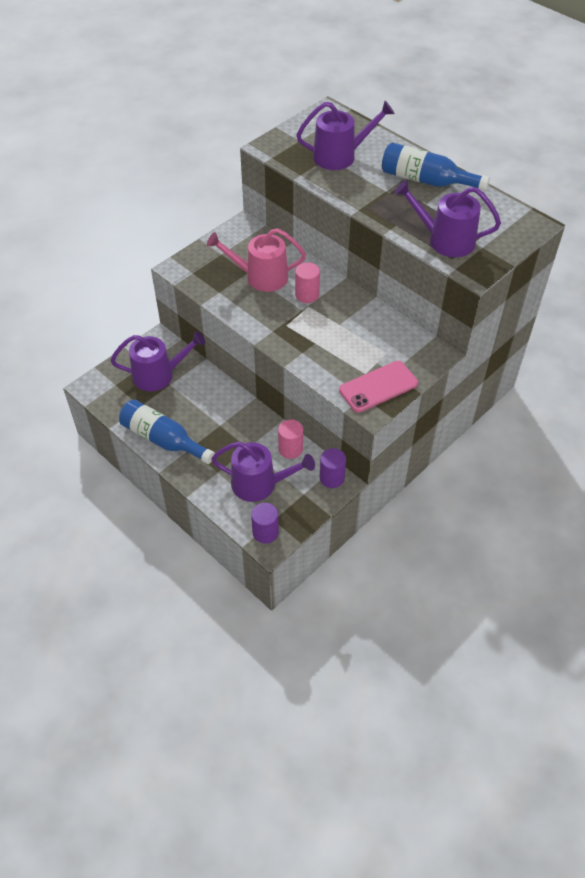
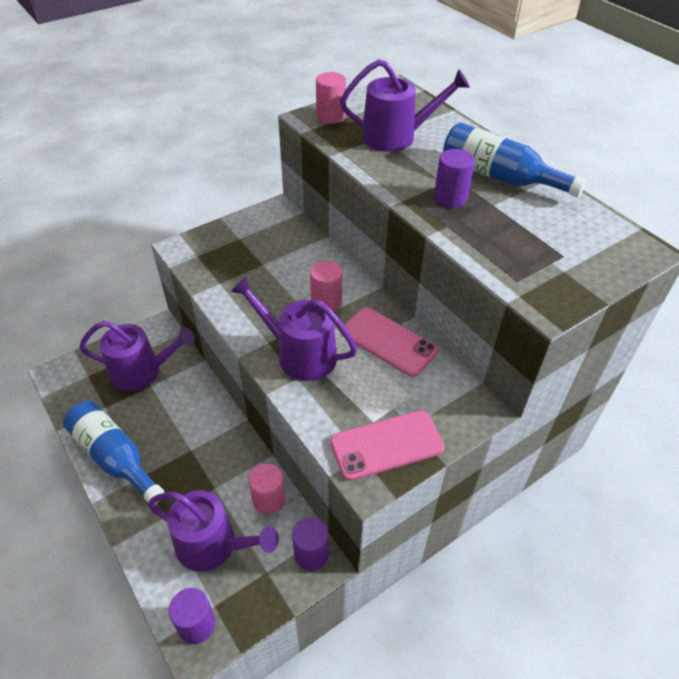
camera: 10 degrees right, 5 degrees down
(261, 277) = (276, 272): pink watering can -> none
(283, 144) = (330, 116): none -> pink cylinder
(361, 317) = (388, 341): none -> pink phone
(393, 202) = (450, 198): none -> purple cylinder
(445, 240) = (511, 254): purple watering can -> purple watering can (300, 354)

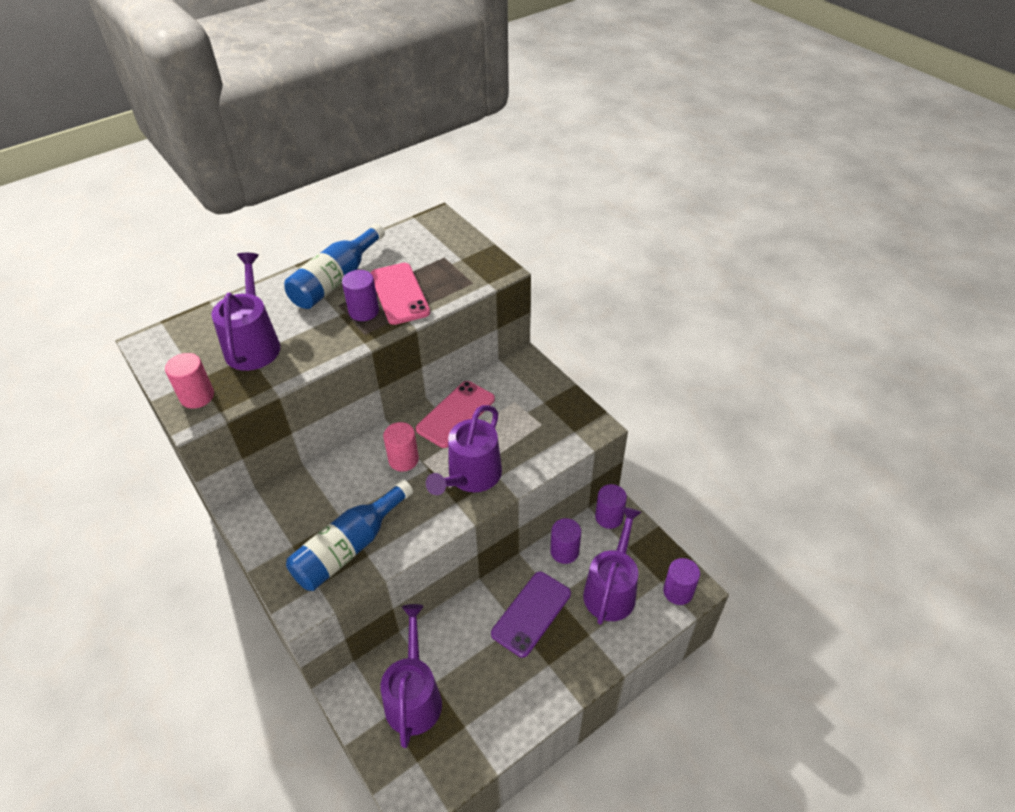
camera: 90 degrees left, 0 degrees up
(115, 457) = (529, 698): blue bottle -> blue bottle (349, 547)
(200, 463) = (531, 613): none -> purple phone
(269, 500) = (564, 551): pink cylinder -> purple cylinder
(386, 445) = (563, 416): pink phone -> pink phone (399, 294)

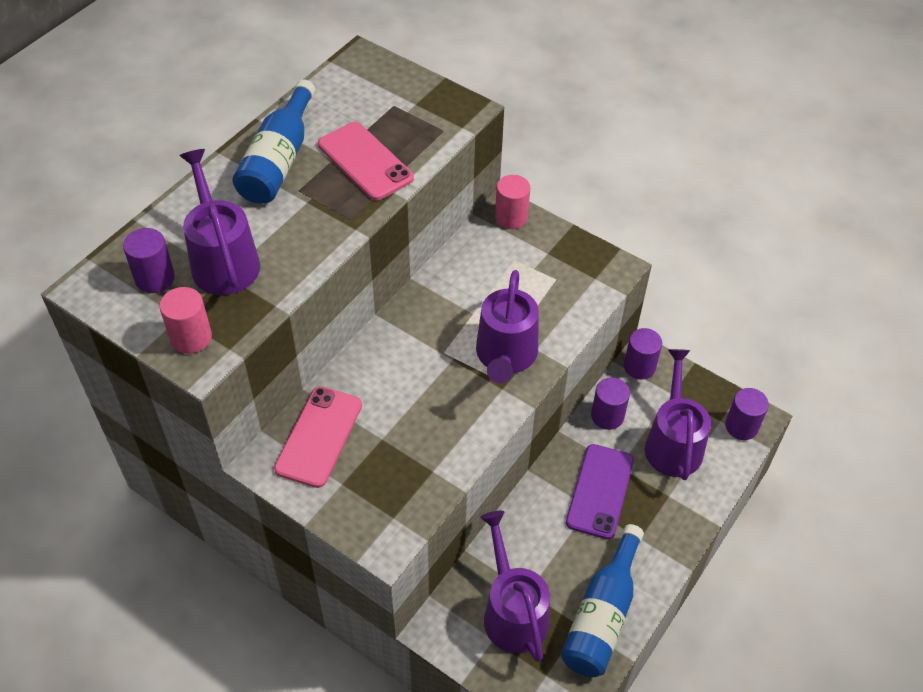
camera: 20 degrees left, 5 degrees up
(349, 547) = (408, 467): blue bottle -> blue bottle (602, 615)
(364, 311) = (334, 192): purple cylinder -> purple cylinder (155, 278)
(403, 460) = (420, 356): pink cylinder -> pink cylinder (511, 217)
(456, 414) = (455, 290): pink phone -> pink phone (319, 436)

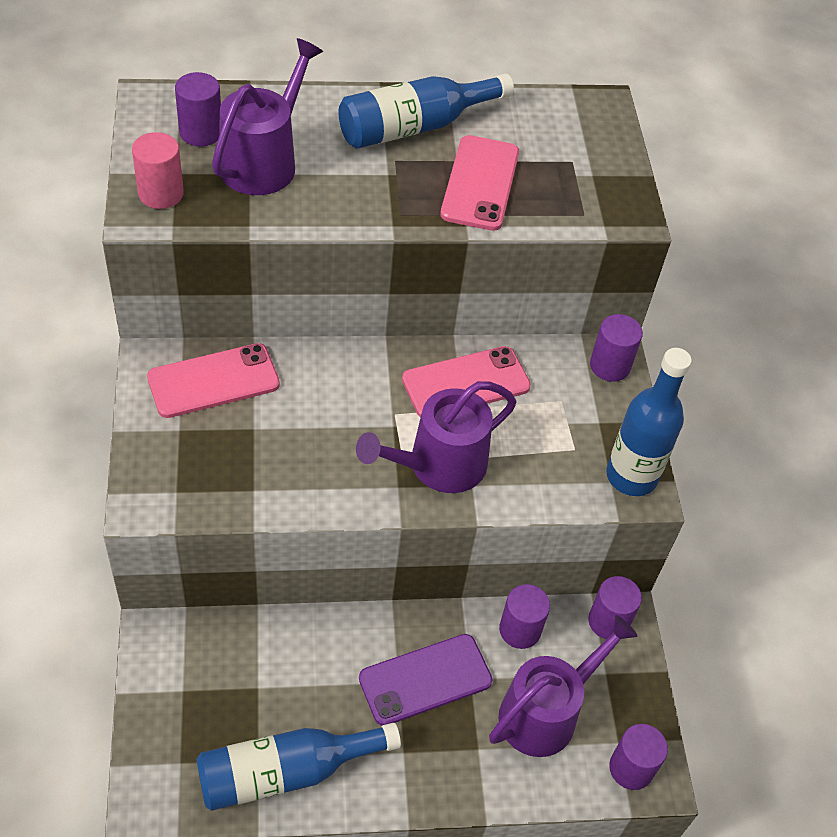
camera: 45 degrees right, 0 degrees up
(455, 298) = (466, 383): none -> pink phone
(511, 217) = (610, 366): pink cylinder -> purple cylinder
(513, 612) = (224, 689): purple watering can -> none
(600, 266) = (631, 476): none -> blue bottle

